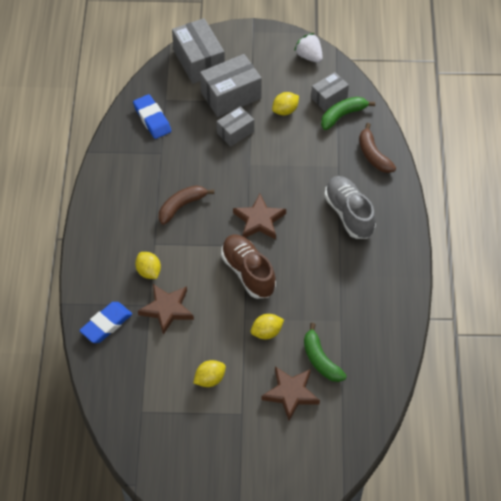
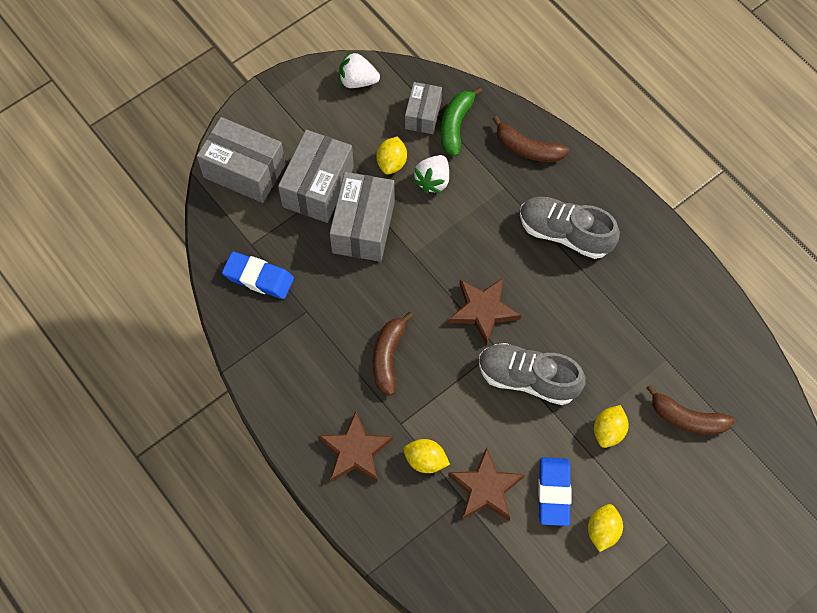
camera: 40 degrees left, 10 degrees up
(106, 324) = (439, 558): blue eraser -> blue eraser (554, 492)
(235, 132) = (363, 227): grey box -> grey box, size x1.67
(248, 272) = (528, 379): brown shoe -> grey shoe
(291, 393) = (693, 479): brown star -> brown star (355, 451)
(299, 135) = (433, 181): none -> white strawberry
(320, 360) = (687, 418): green banana -> brown banana

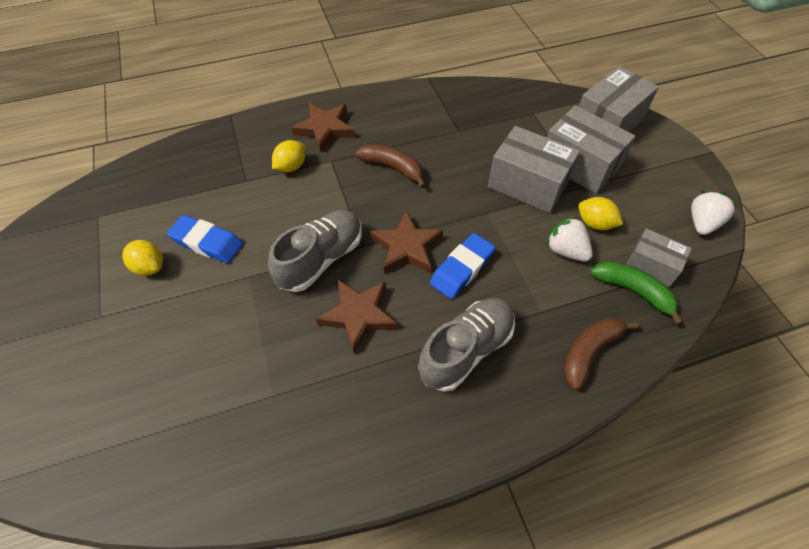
camera: 110 degrees right, 10 degrees down
(258, 278) = (499, 110): blue eraser -> blue eraser (462, 269)
(485, 488) = (243, 197): brown star -> brown star (358, 315)
(608, 431) = (232, 307): yellow lemon -> none
(687, 418) = (199, 387): brown banana -> none

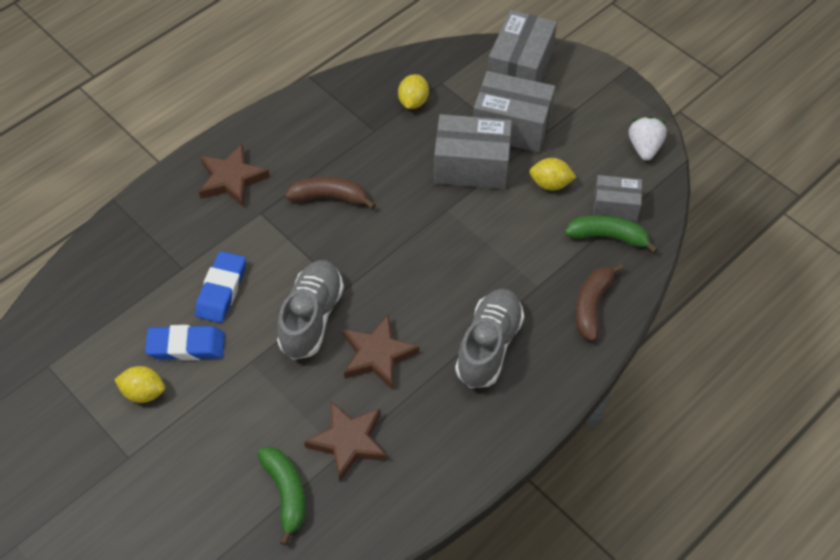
camera: 25 degrees left, 0 degrees up
(201, 412) = (286, 493): none -> green banana
(291, 167) = (222, 235): yellow lemon -> yellow lemon (413, 102)
(406, 247) = (387, 274): brown star -> brown star (348, 442)
(462, 269) = (449, 275): blue eraser -> blue eraser (221, 290)
(566, 250) = (535, 221): white strawberry -> none

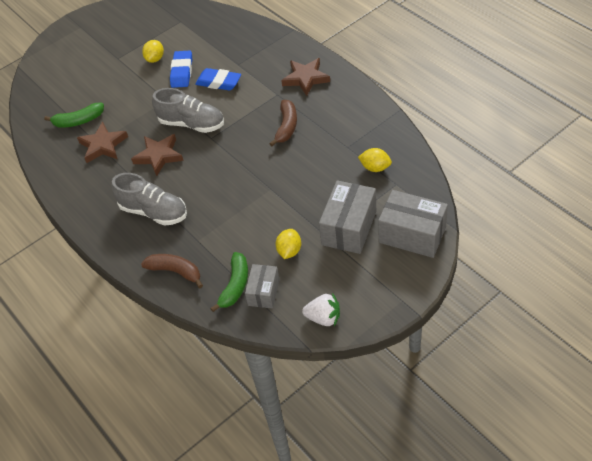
camera: 100 degrees right, 5 degrees down
(471, 166) = (309, 203): grey box -> none

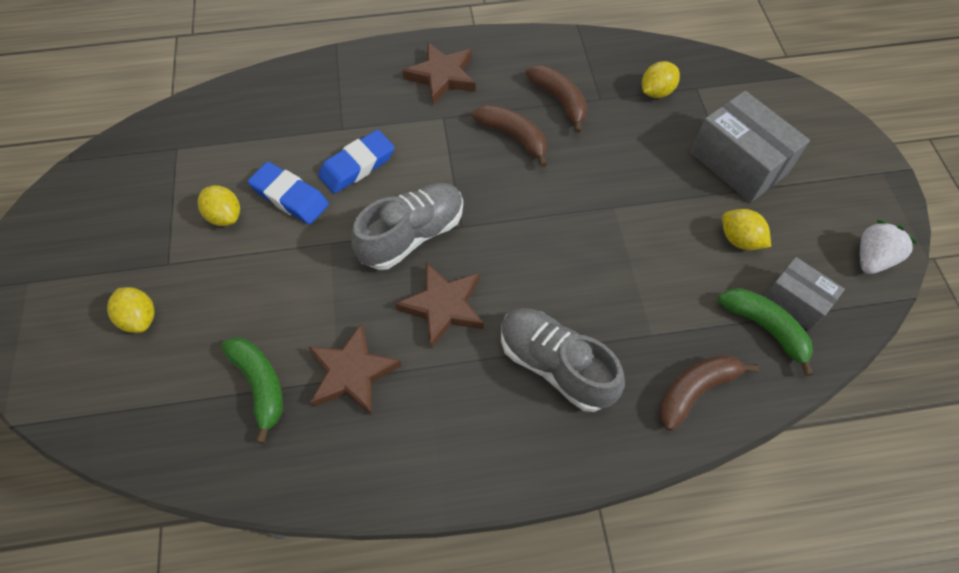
camera: 65 degrees left, 10 degrees up
(78, 121) = (260, 385): green banana -> green banana turned 45 degrees counterclockwise
(86, 67) = (140, 318): none -> yellow lemon
(154, 212) = (555, 365): grey shoe -> grey shoe turned 105 degrees counterclockwise
(330, 131) = (559, 100): none -> brown banana
(412, 235) = (787, 114): grey box -> none

